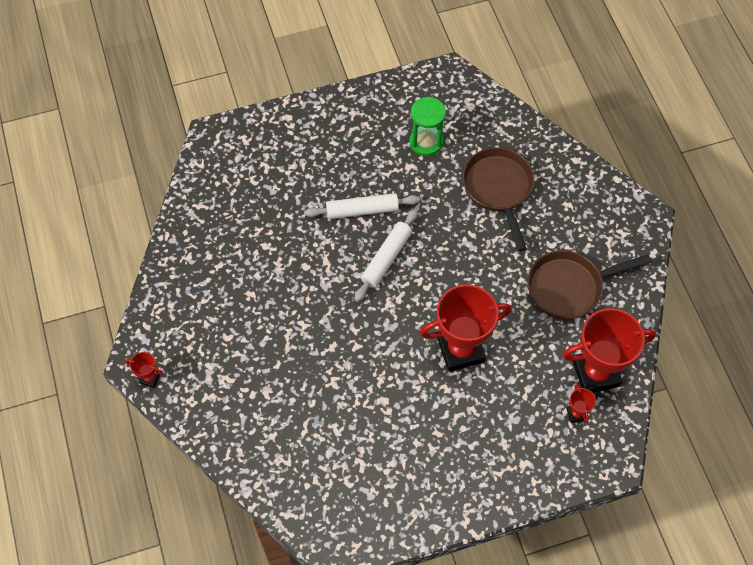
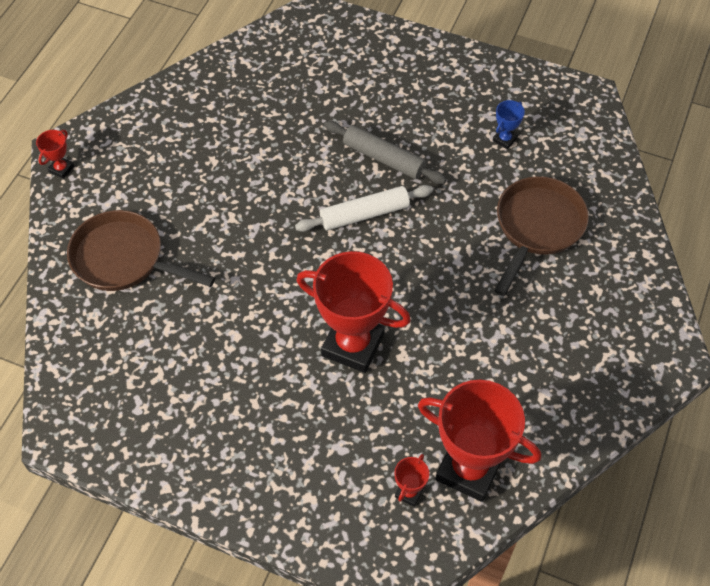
camera: 40 degrees right, 5 degrees down
(149, 378) = (61, 169): red trophy -> red trophy turned 60 degrees clockwise
(362, 210) = (384, 158): white rolling pin -> grey rolling pin
(426, 142) = (504, 139): green hourglass -> blue trophy
(569, 287) = (521, 367): brown pan -> brown pan (124, 259)

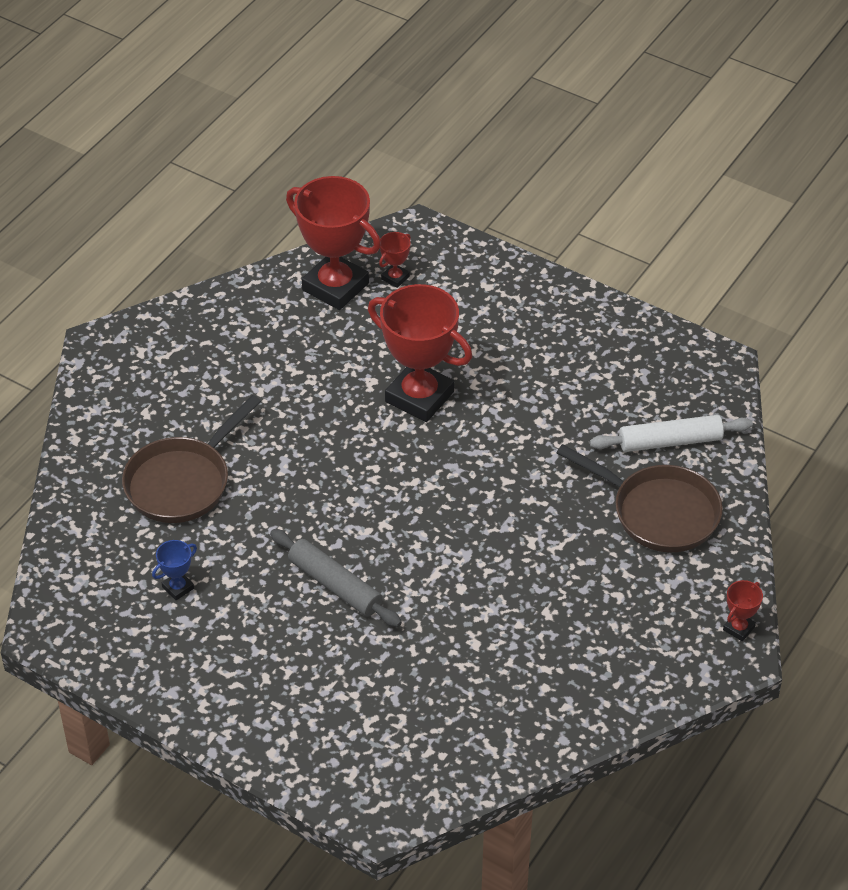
camera: 170 degrees left, 10 degrees down
(364, 214) = (375, 523): white rolling pin -> white rolling pin (670, 441)

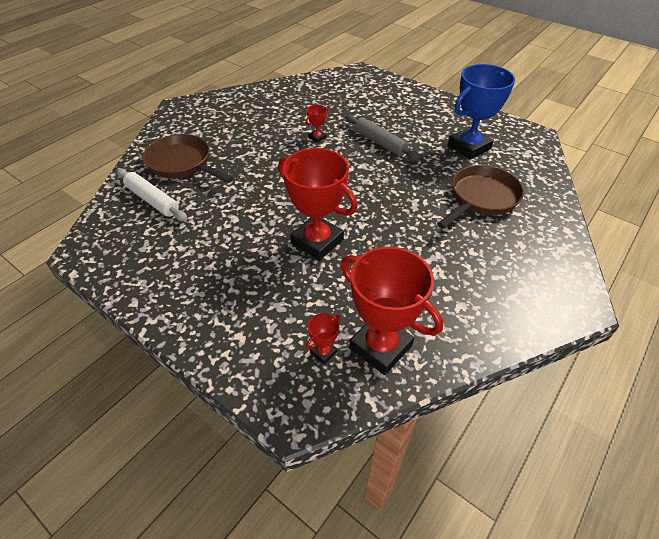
camera: 175 degrees left, 0 degrees up
(178, 588) = (469, 147): blue trophy -> blue trophy, size x2.35
(670, 441) = (152, 200): white rolling pin -> white rolling pin turned 45 degrees clockwise
(738, 628) = (170, 114): red trophy -> red trophy (317, 137)

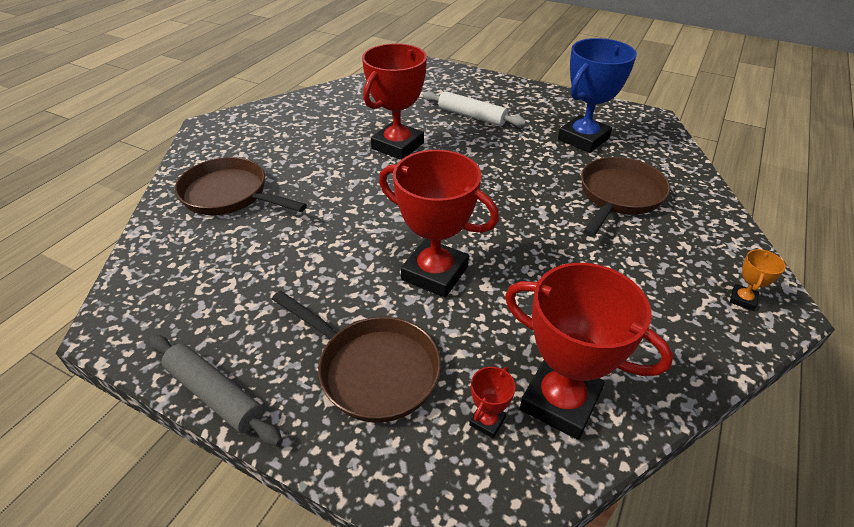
camera: 10 degrees left, 5 degrees down
(152, 200) = (198, 247): white rolling pin -> white rolling pin (471, 116)
(253, 305) = (372, 370): none -> brown pan
(317, 137) = (397, 146): red trophy -> red trophy, size x2.35
(380, 143) = (476, 144): grey rolling pin -> grey rolling pin (215, 394)
(551, 293) = (742, 299): none -> orange trophy

